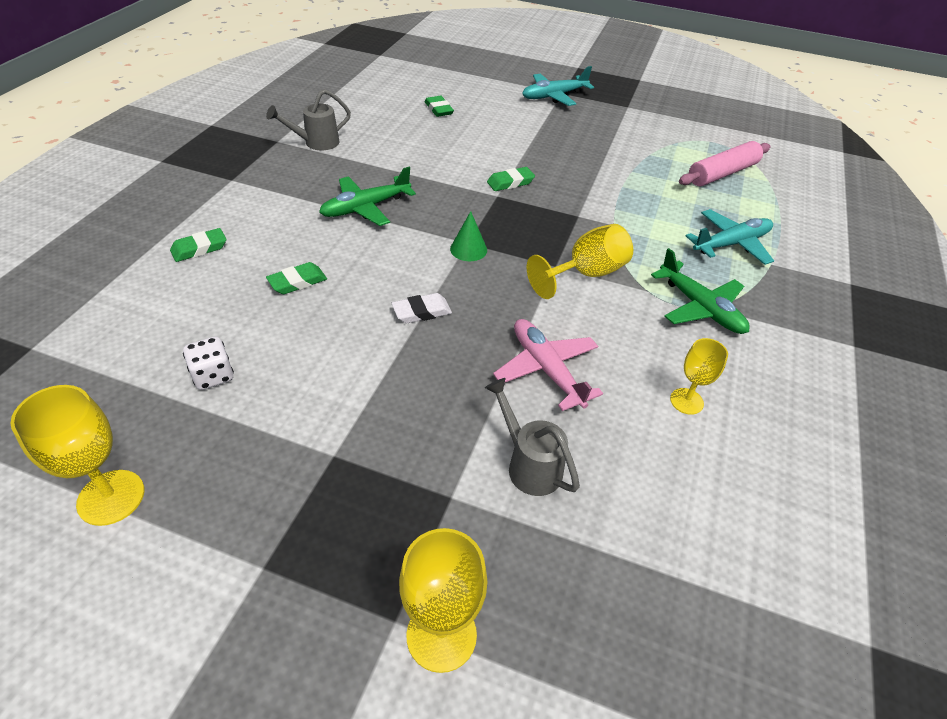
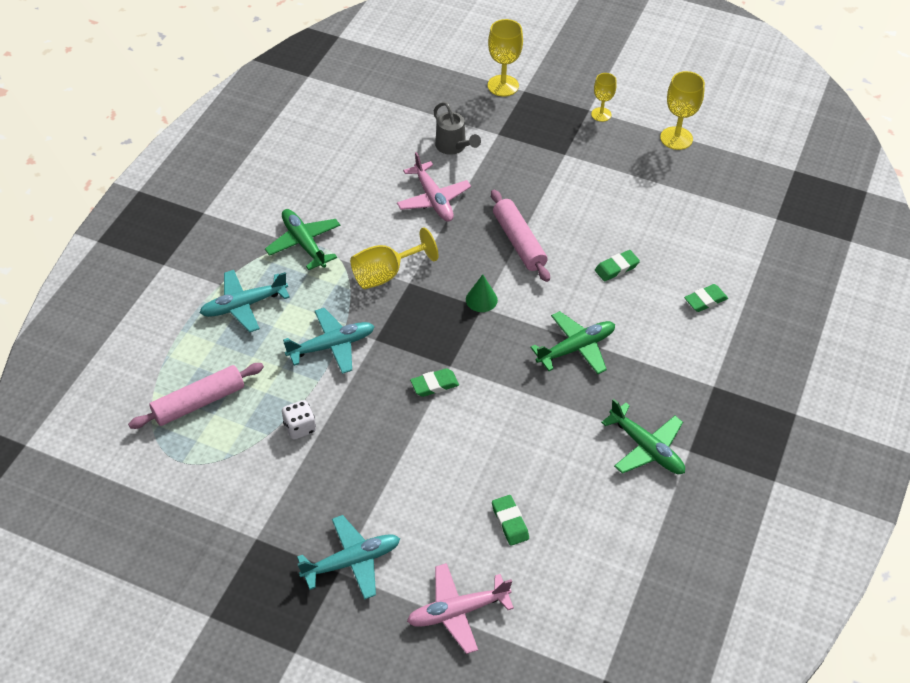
camera: 175 degrees left, 5 degrees up
(213, 375) = (650, 199): white dice -> white dice (300, 427)
(316, 143) = (646, 447): grey watering can -> green plane
(421, 312) = (519, 242): white eraser -> pink rolling pin
(475, 77) = (458, 611): none -> pink plane
(621, 211) = (331, 346): none -> turquoise plane
(686, 401) = (346, 178): yellow goblet -> yellow goblet (601, 114)

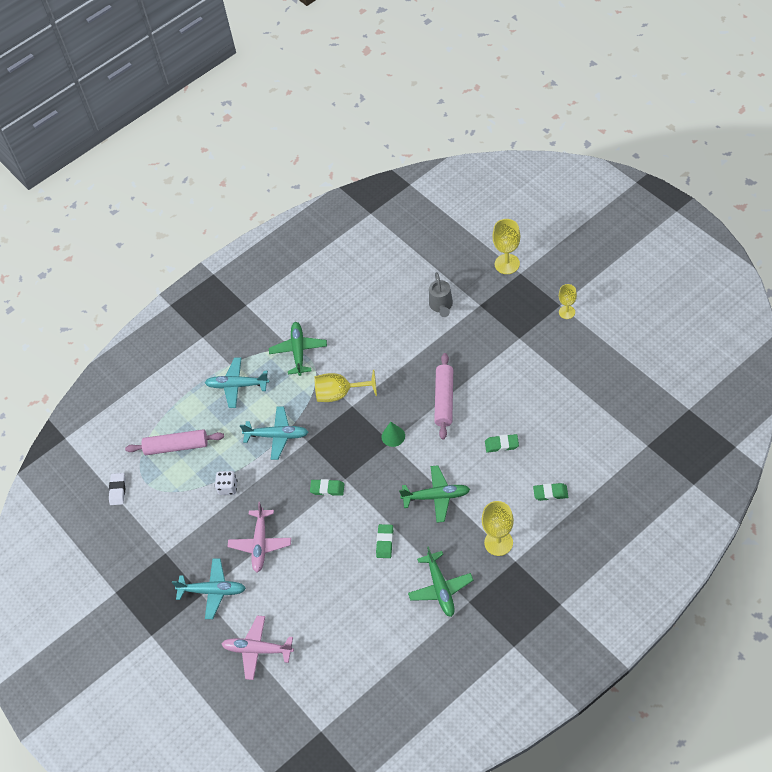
camera: 35 degrees right, 5 degrees up
(142, 484) = (118, 490): none -> white eraser
(433, 199) = (403, 345): pink plane -> pink plane (260, 544)
(510, 522) = (322, 604): green eraser -> green eraser (385, 542)
(676, 138) = (612, 351): yellow goblet -> yellow goblet (498, 542)

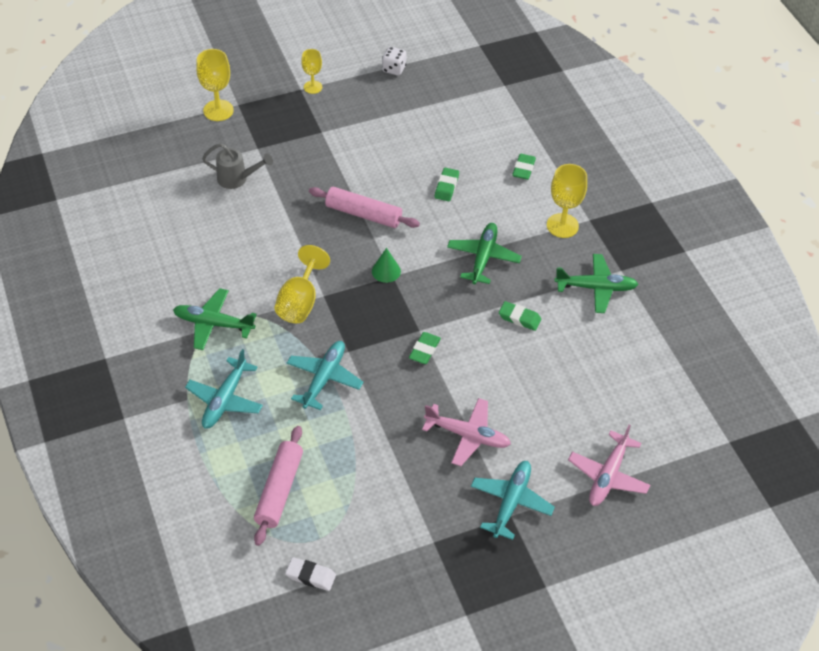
camera: 80 degrees left, 5 degrees down
(228, 487) = (371, 449): white dice -> white dice (394, 69)

